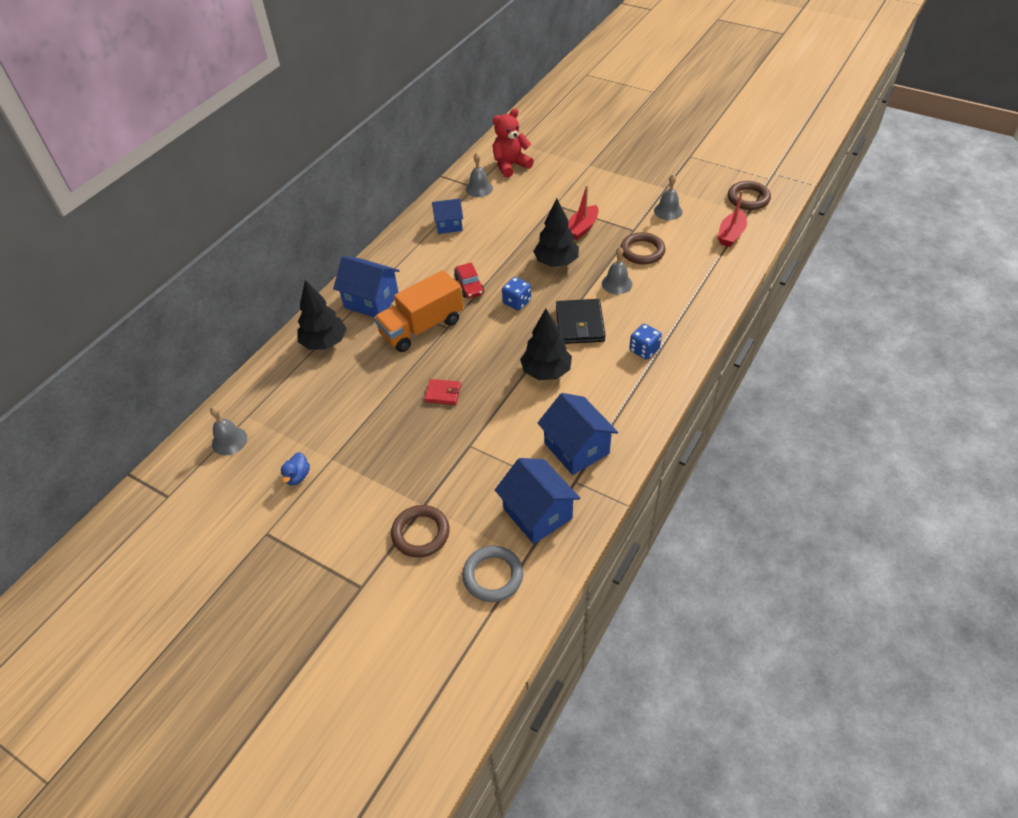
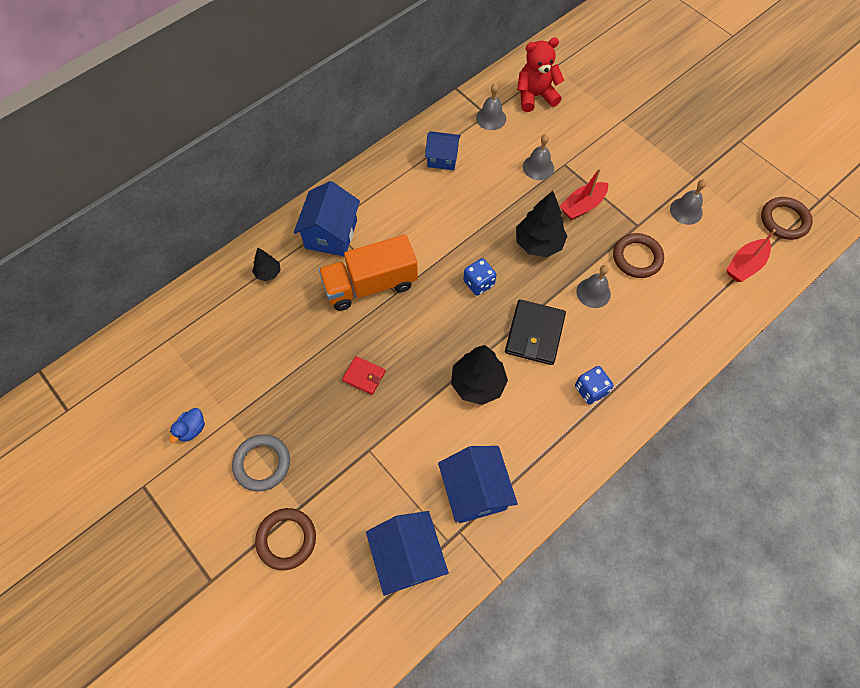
camera: 15 degrees right, 15 degrees up
(229, 441) = (142, 364): grey bell -> grey bell (538, 167)
(324, 343) = (268, 273): black tree -> black tree, size x0.54
(371, 301) = (331, 234): blue house -> blue house turned 60 degrees clockwise
(469, 285) = (436, 246): red car -> none
(493, 576) = (339, 615): grey ring -> grey ring (262, 463)

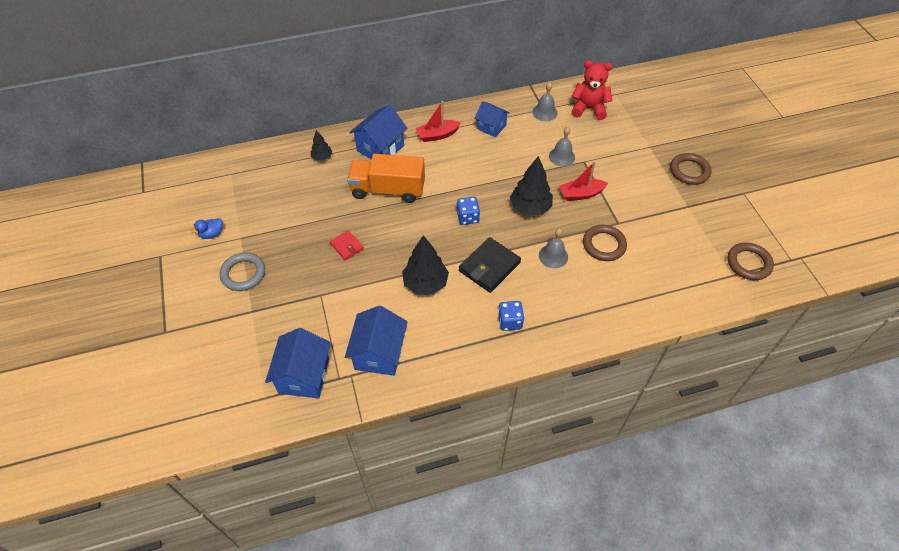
camera: 25 degrees right, 10 degrees down
(286, 539) = (229, 328): brown ring -> brown ring (689, 171)
(686, 211) = (665, 227): grey bell -> none
(745, 265) = (693, 283): red boat -> red boat (437, 135)

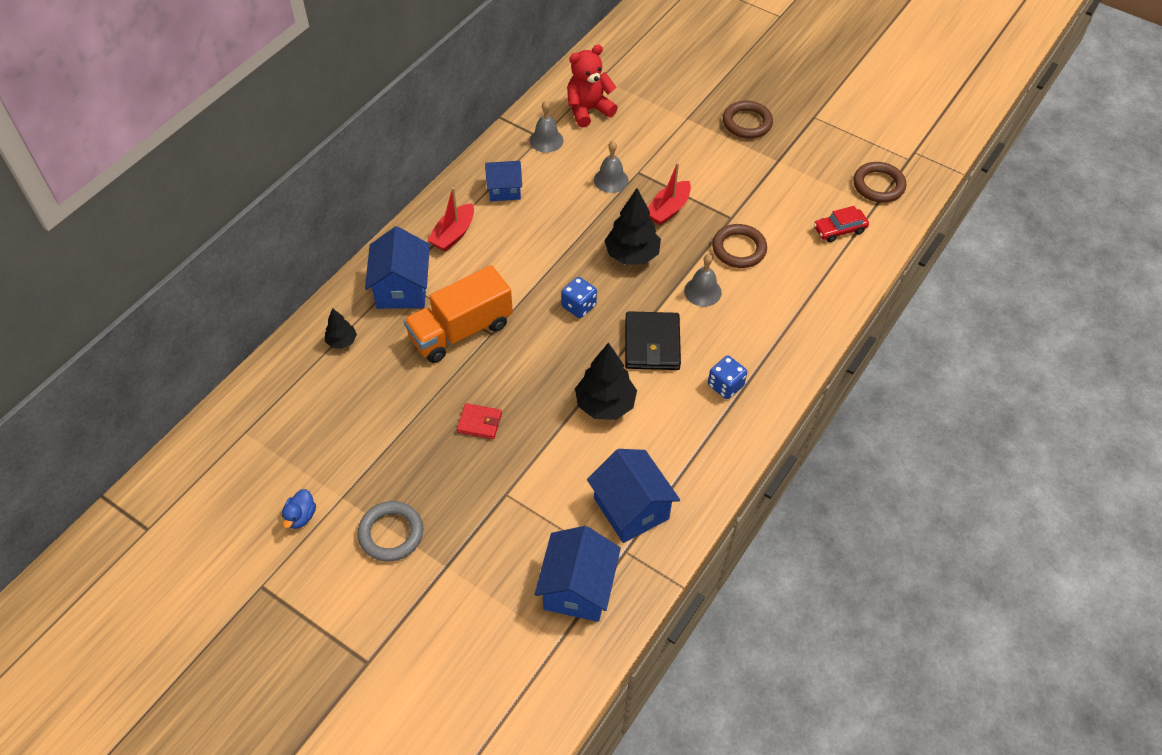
camera: 40 degrees left, 0 degrees up
(304, 376) = (577, 588): blue house -> blue house turned 45 degrees clockwise
(689, 275) = (839, 229): none -> red car

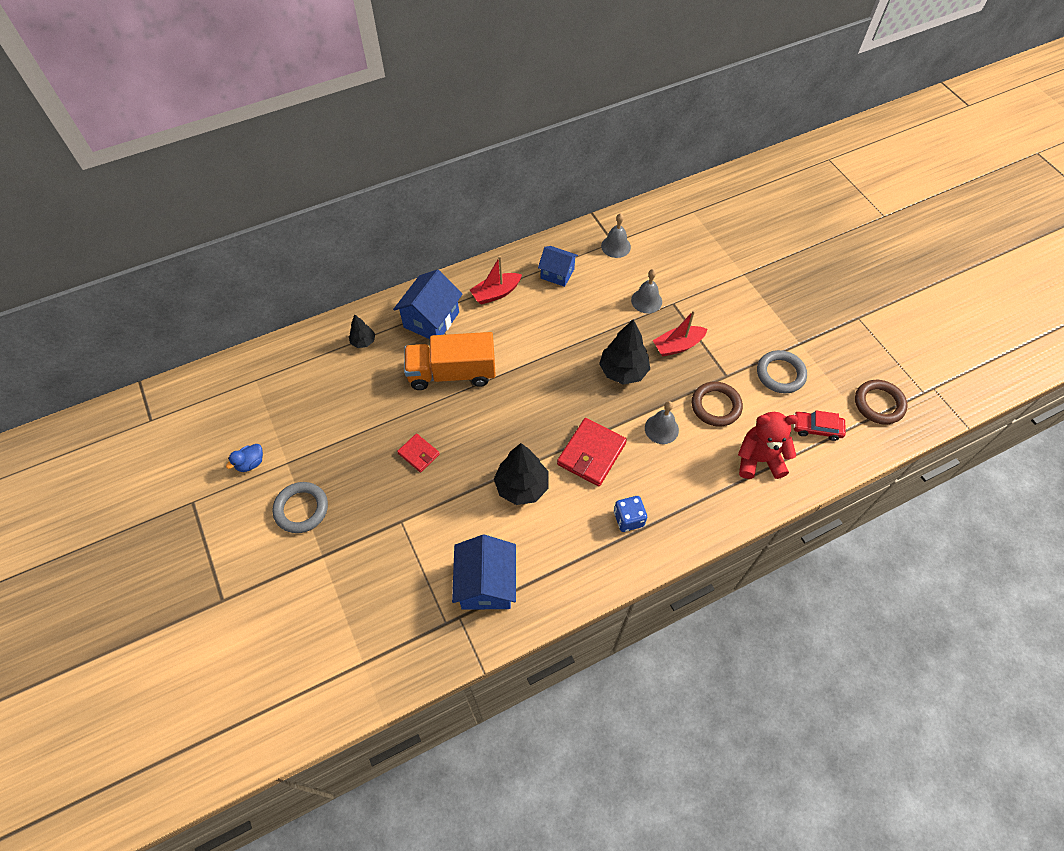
camera: 30 degrees right, 5 degrees up
(577, 588) = (404, 627): blue house -> none
(578, 306) = (553, 395): blue dice -> none
(588, 110) = (665, 234): red teddy bear -> red teddy bear (759, 459)
(652, 344) = (591, 454): black wallet -> red wallet
(747, 123) = (793, 299): brown ring -> none
(778, 195) = (780, 374): none -> grey ring

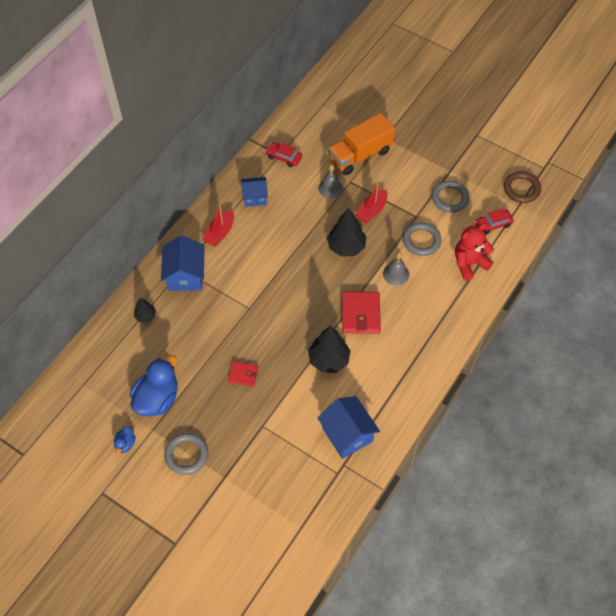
camera: 30 degrees left, 0 degrees up
(315, 433) = (157, 399): none -> blue duck
(452, 373) = (228, 306): orange truck -> orange truck (360, 155)
(616, 246) = (284, 157): grey bell -> red car
(628, 519) = (411, 344): blue dice -> none
(716, 406) = (421, 241): brown ring -> grey ring

